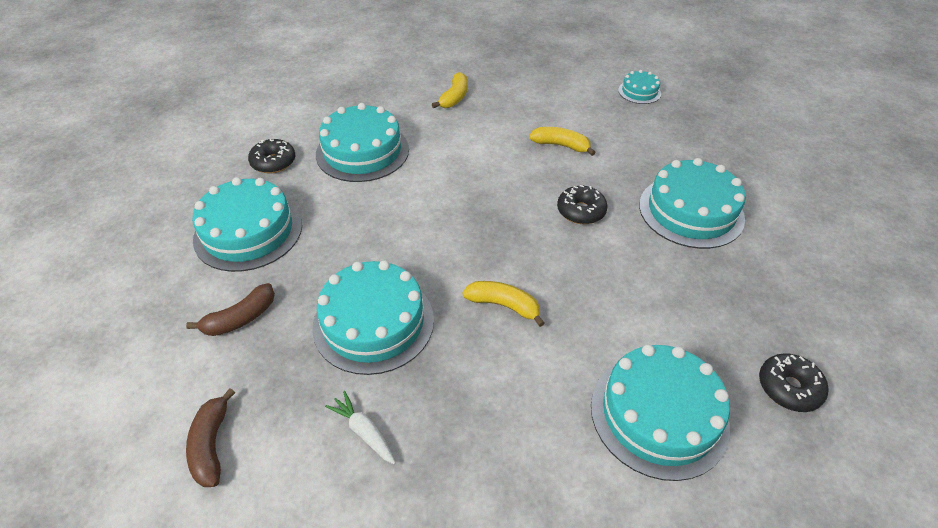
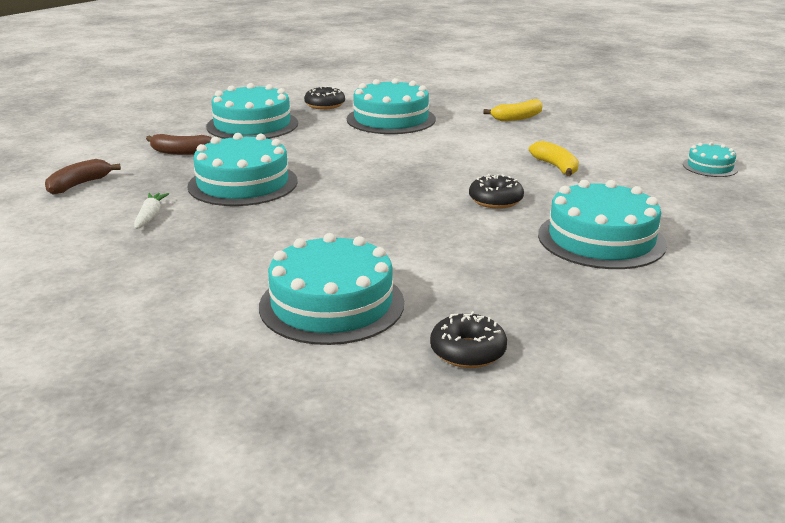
camera: 45 degrees right, 20 degrees down
(504, 305) = (336, 213): yellow banana -> none

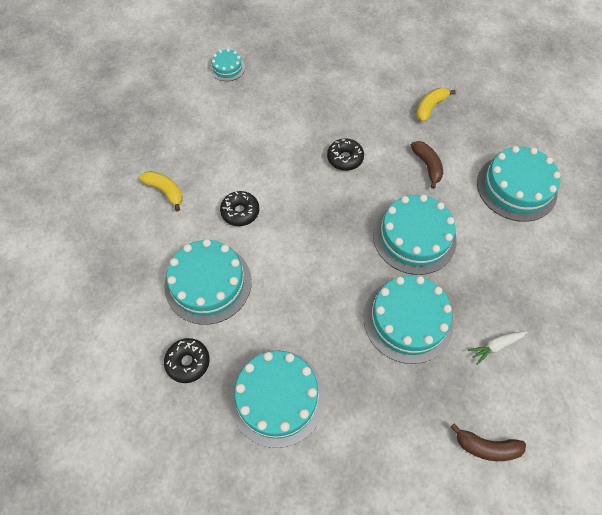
camera: 115 degrees left, 35 degrees up
(180, 152) = (376, 415): brown banana -> brown banana (427, 166)
(467, 351) = (513, 123): black donut -> black donut (240, 212)
(556, 167) = (268, 142): yellow banana -> yellow banana (430, 107)
(601, 239) = (368, 100): turquoise cake -> turquoise cake (414, 237)

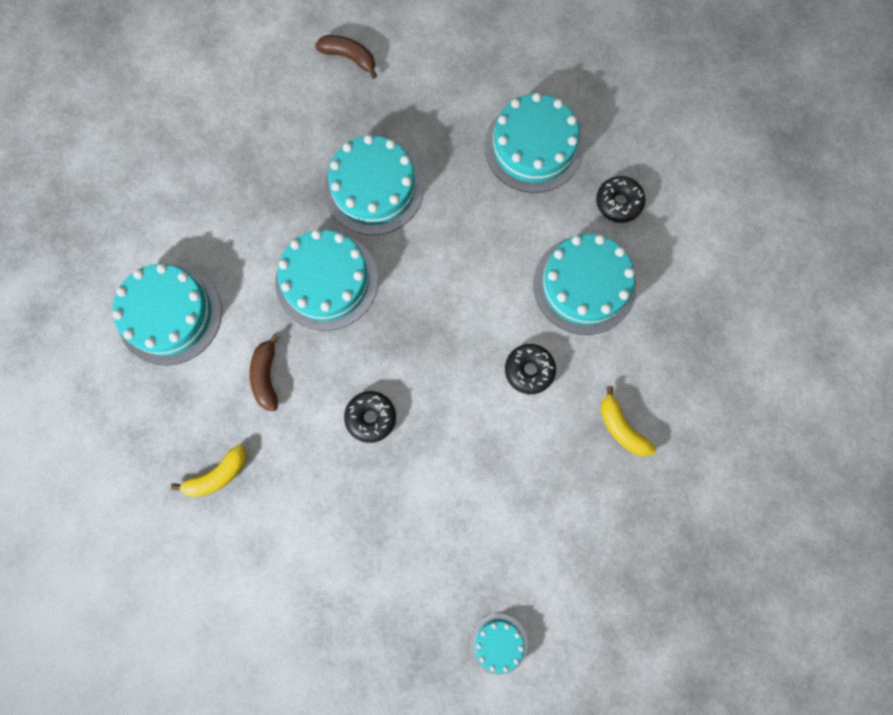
camera: 165 degrees left, 15 degrees up
(495, 346) = (295, 139): white carrot -> none

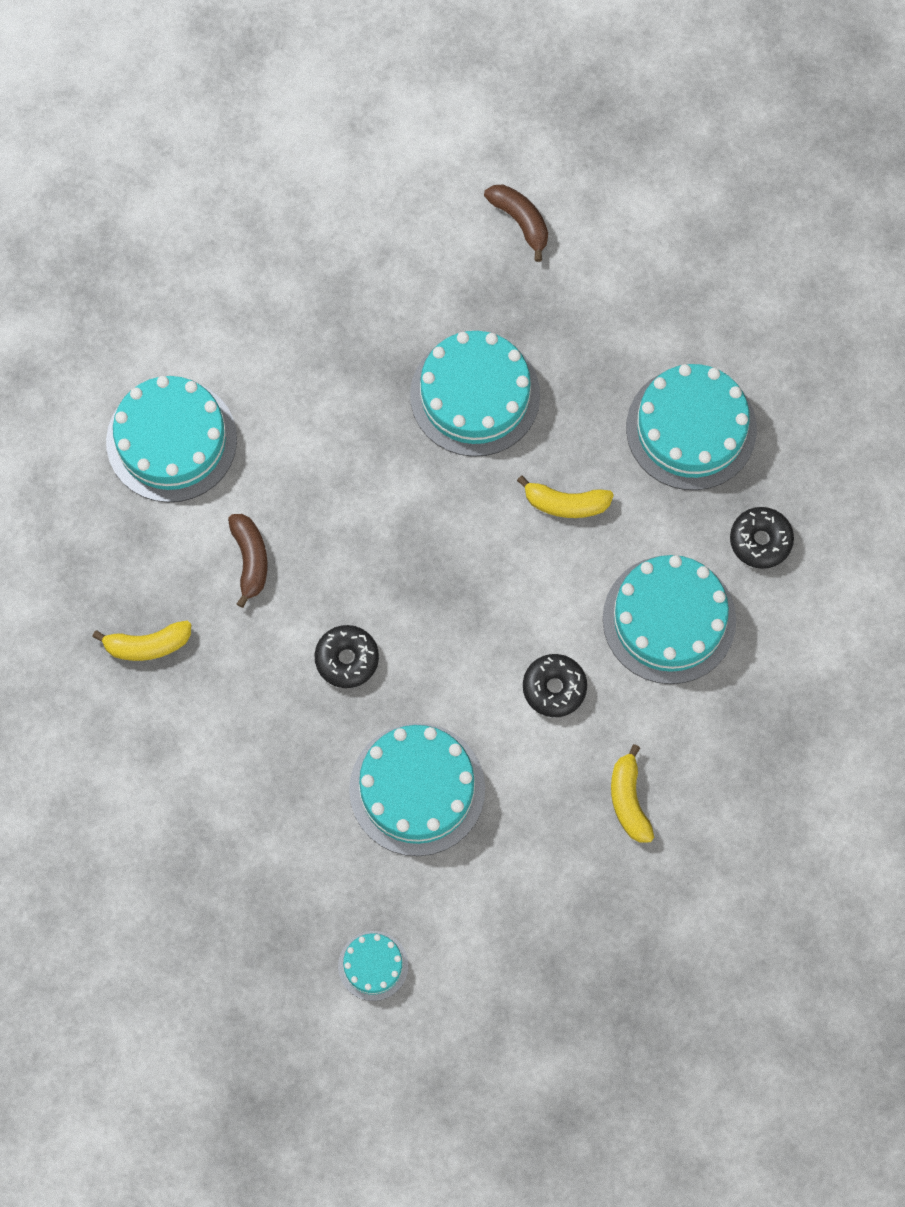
camera: 25 degrees right, 5 degrees down
(266, 376) = (250, 560): brown banana -> brown banana turned 150 degrees clockwise
(326, 281) = (368, 481): turquoise cake -> turquoise cake (417, 789)
(473, 236) = (565, 503): none -> yellow banana

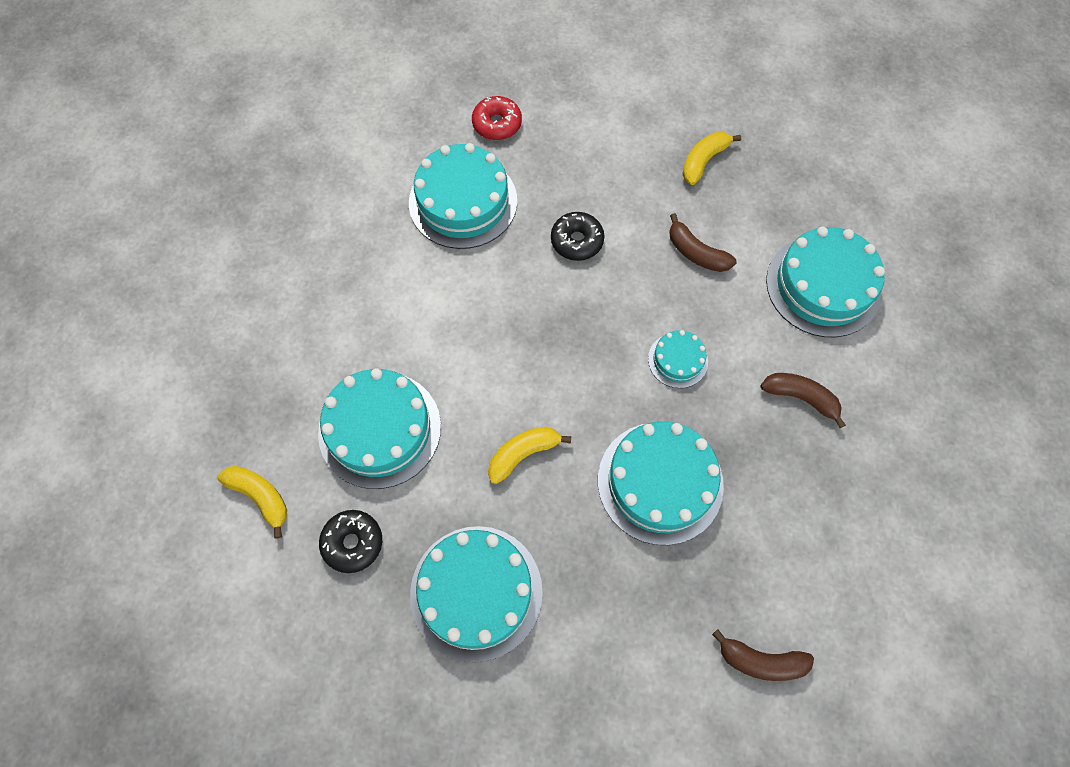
camera: 140 degrees right, 5 degrees down
(294, 367) = (800, 398): none -> brown banana
(307, 854) = (497, 124): none -> red donut
(373, 965) = (406, 98): turquoise cake -> turquoise cake (678, 360)
(554, 688) = (425, 323): black donut -> none
(629, 800) = (317, 291): yellow banana -> yellow banana (260, 497)

